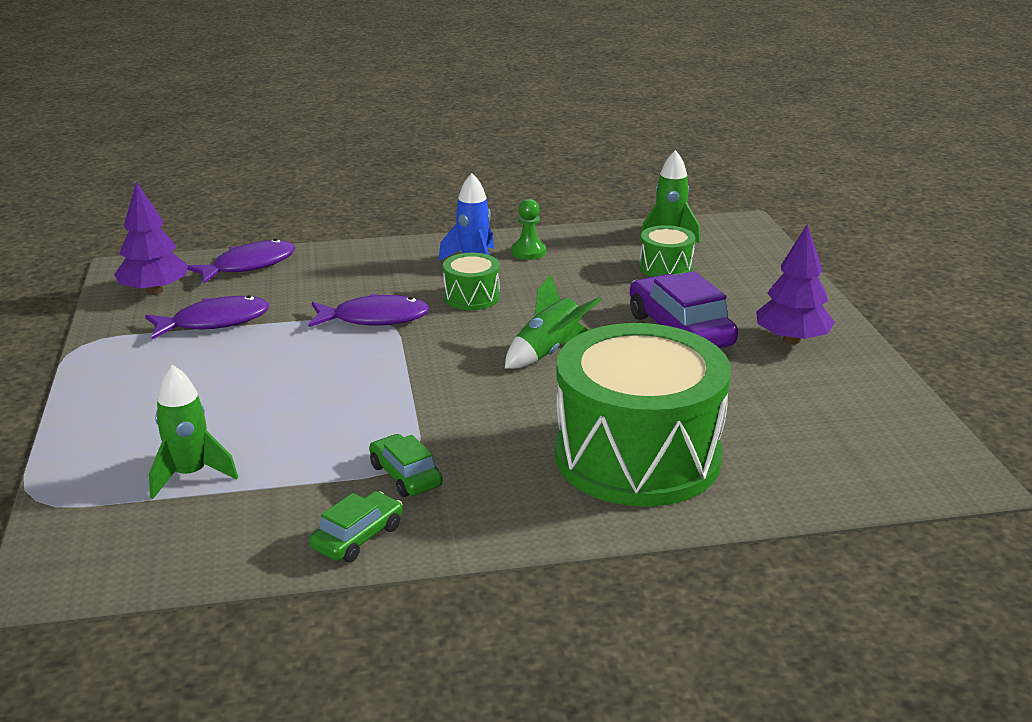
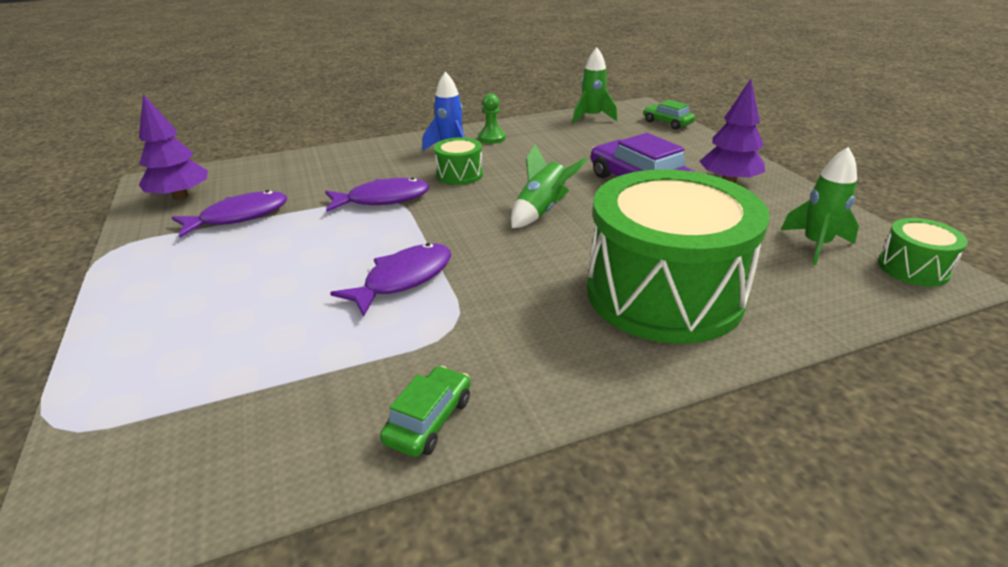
camera: 10 degrees left, 5 degrees up
(190, 475) = (232, 371): green rocket -> green rocket (816, 245)
(249, 265) = (263, 168): purple fish -> purple fish (403, 279)
(405, 476) = (457, 342): green car -> green car (667, 123)
(665, 267) = (602, 139): green drum -> green drum (913, 268)

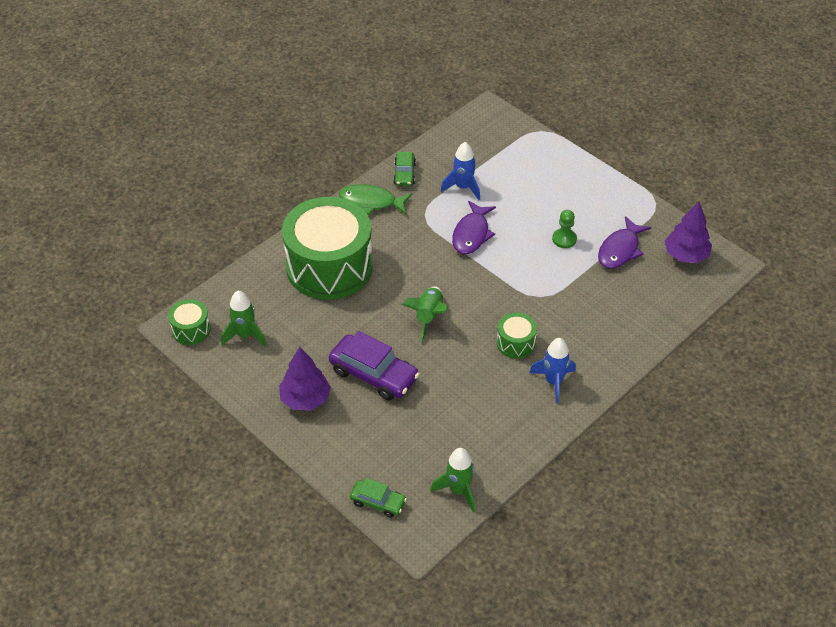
camera: 155 degrees right, 15 degrees up
(342, 353) = (463, 187): none -> blue rocket
(383, 199) = (545, 296): purple fish -> none
(491, 138) = (530, 411): green pawn -> green pawn (564, 239)
(539, 379) = (371, 202): none -> green fish

